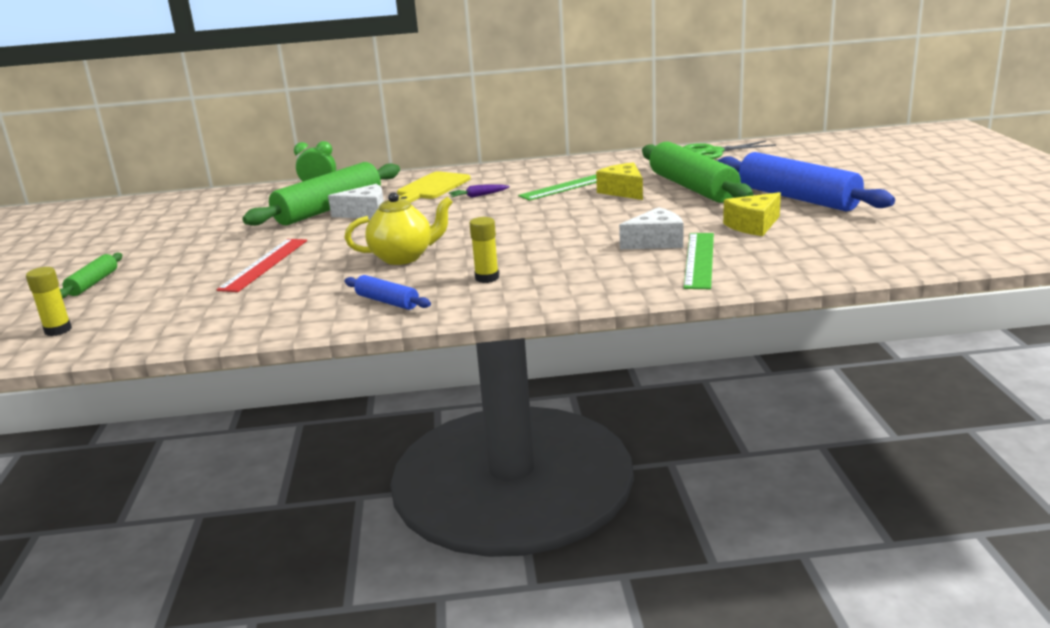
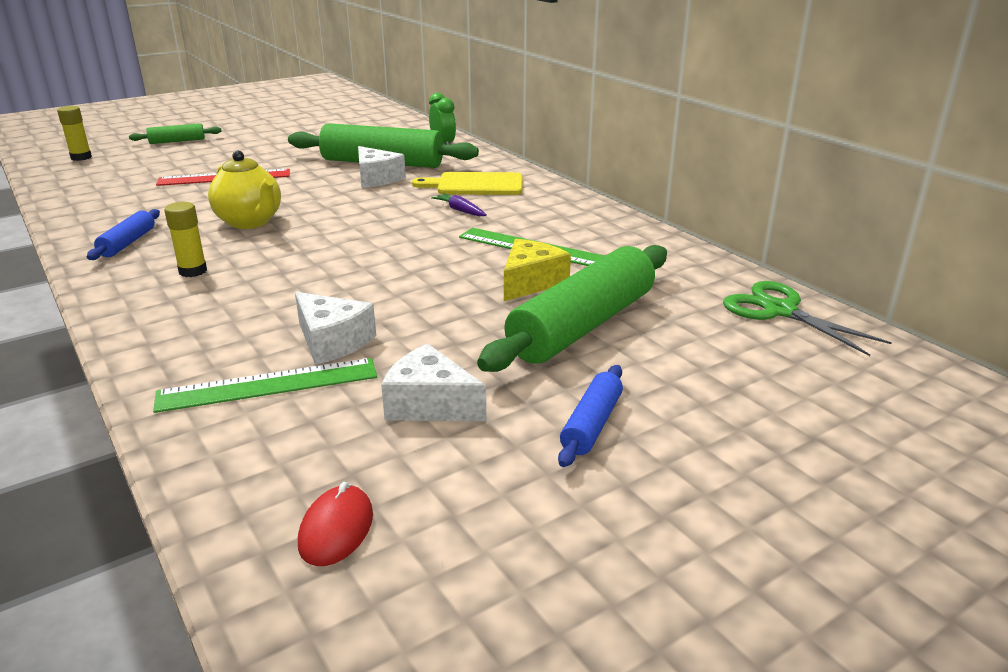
camera: 60 degrees right, 5 degrees up
(753, 225) = (430, 404): yellow cheese -> white cheese
(797, 198) = (591, 424): blue rolling pin -> blue rolling pin, size x0.48
(858, 251) = (336, 529): none -> red mouse

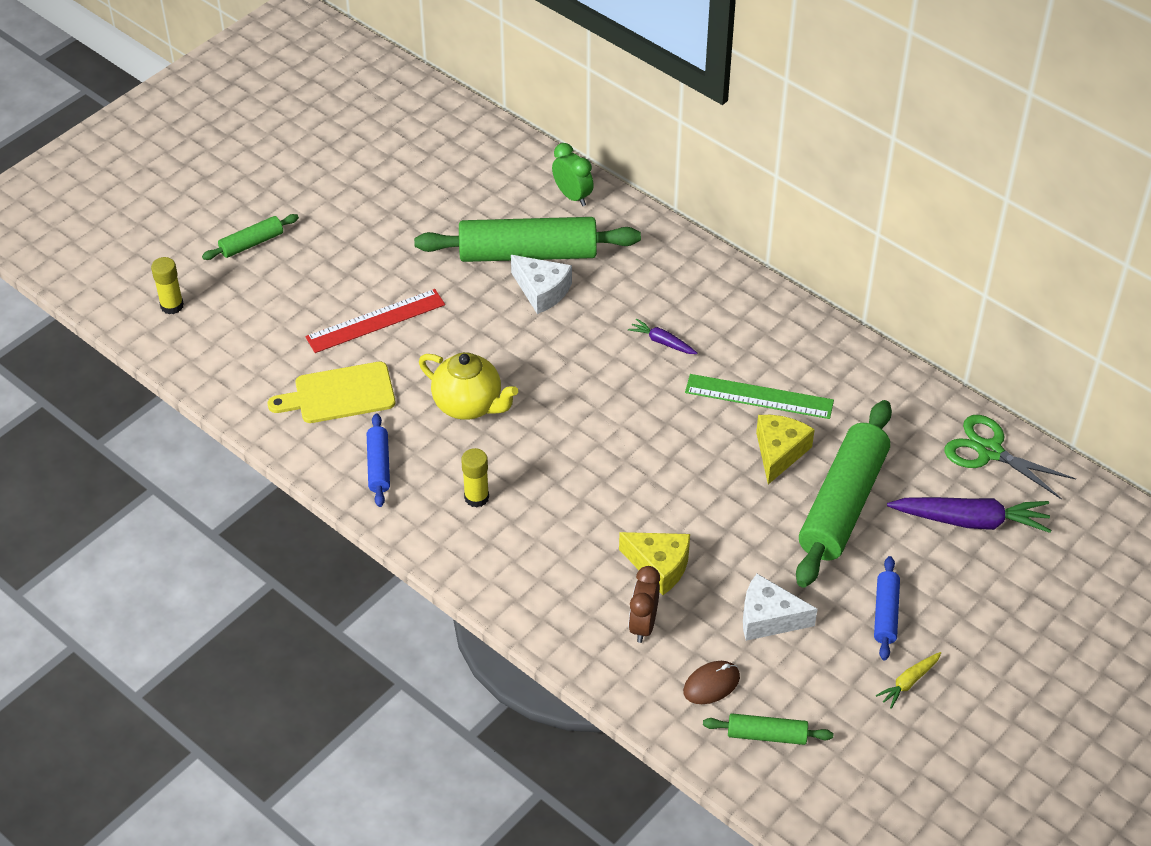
camera: 15 degrees left, 20 degrees up
(268, 385) = (643, 625): green ruler -> brown clock
(303, 456) = (711, 684): none -> brown mouse
(332, 342) = (659, 566): white cheese -> yellow cheese
(336, 529) = (766, 735): red mouse -> green rolling pin
(475, 185) = (653, 285): yellow cutting board -> yellow cutting board (339, 394)
(593, 505) = (909, 682): none -> yellow carrot
(741, 359) = (970, 521): none -> purple carrot

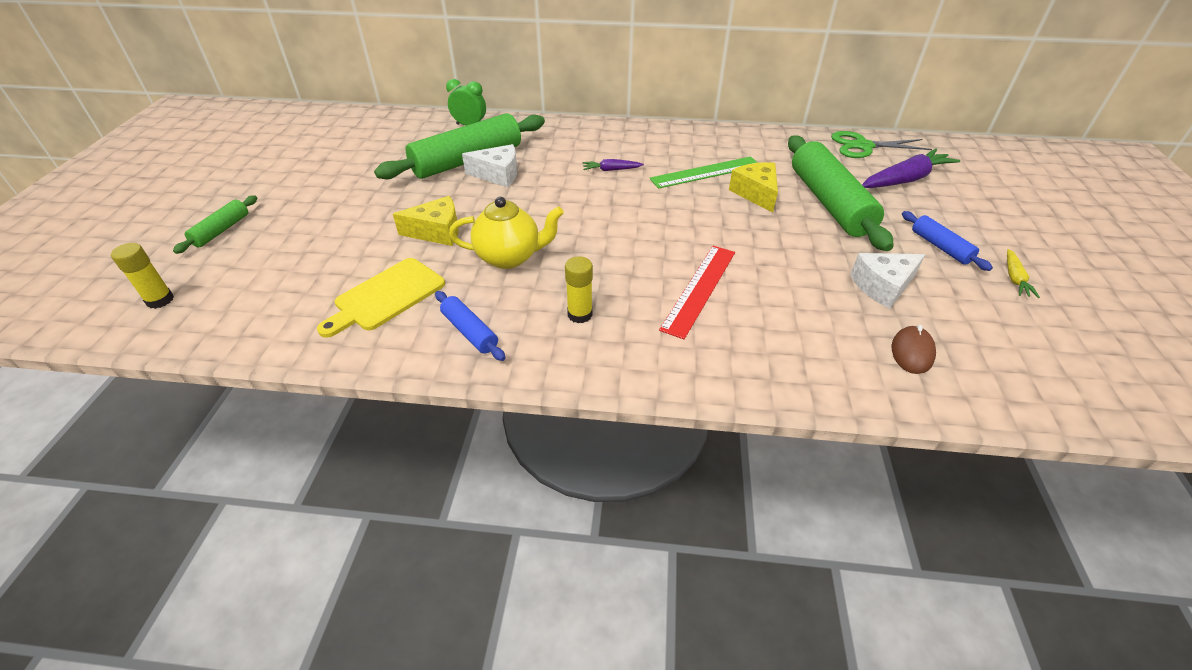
camera: 35 degrees left, 5 degrees down
(376, 321) = (379, 237): red ruler -> red ruler (700, 289)
(643, 625) = (811, 337): brown clock -> none
(659, 566) = (770, 292): yellow cheese -> yellow cheese (437, 232)
(766, 735) = (997, 366): green rolling pin -> none

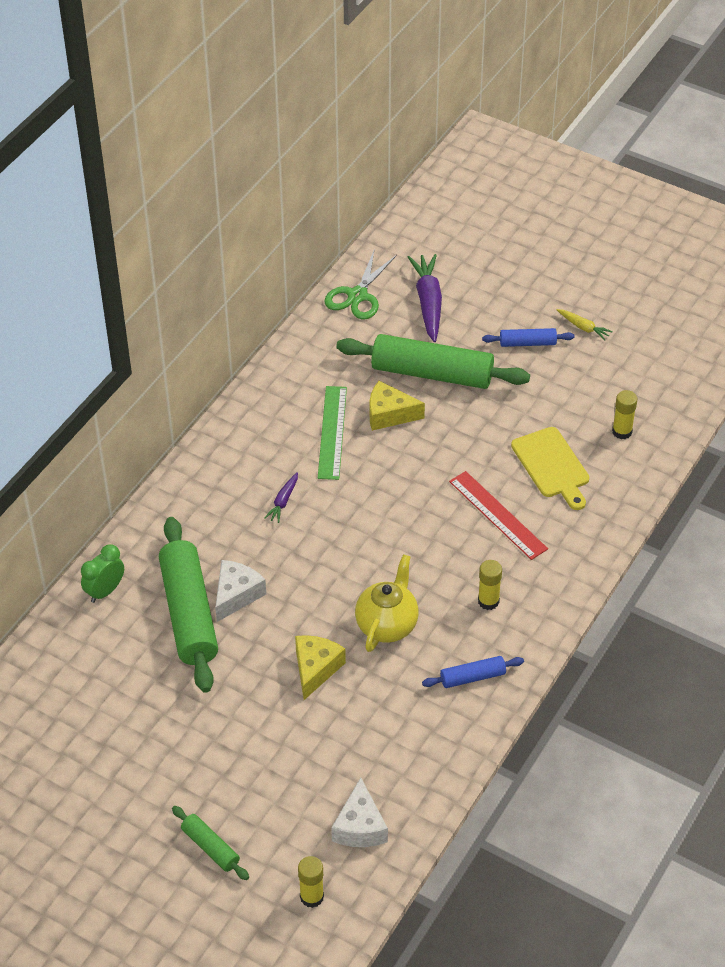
camera: 65 degrees left, 5 degrees up
(386, 296) = (397, 725): yellow cutting board -> yellow cutting board (552, 466)
(882, 286) = (552, 406): white cheese -> white cheese (360, 827)
(912, 352) = (622, 431): brown mouse -> yellow glue stick

